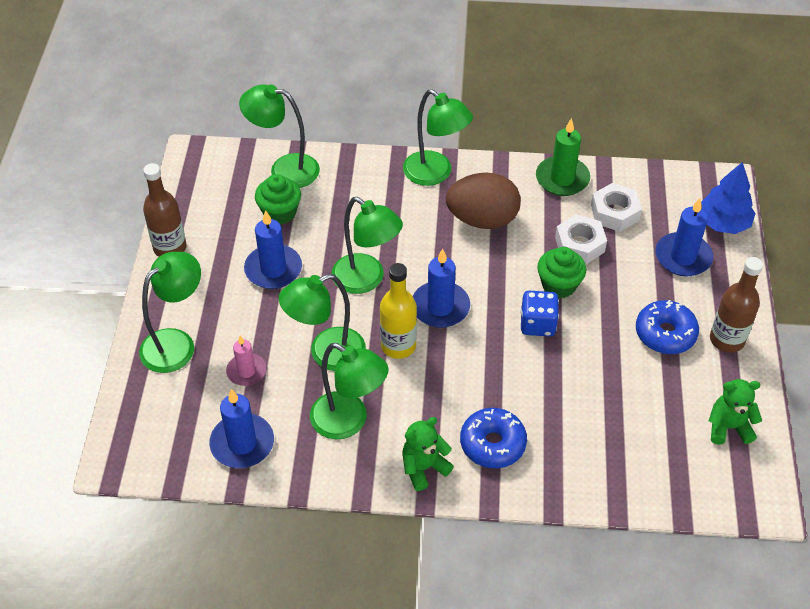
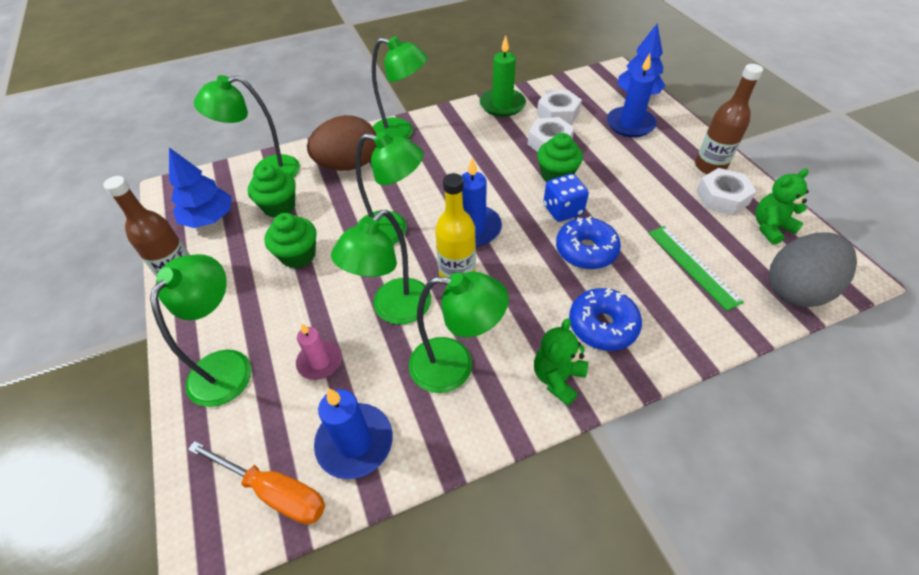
camera: 25 degrees left, 0 degrees up
(171, 451) = (275, 491): none -> orange screwdriver
(214, 200) = (209, 218): none -> blue tree
(273, 269) = (298, 255): blue candle -> green cupcake
(482, 219) = (461, 151): brown egg -> brown egg (348, 165)
(618, 429) = (693, 266): none -> green ruler
(665, 334) = (664, 179): blue donut -> blue donut (586, 250)
(696, 491) = (796, 289): none -> grey egg
(708, 377) = (722, 197): none -> white nut

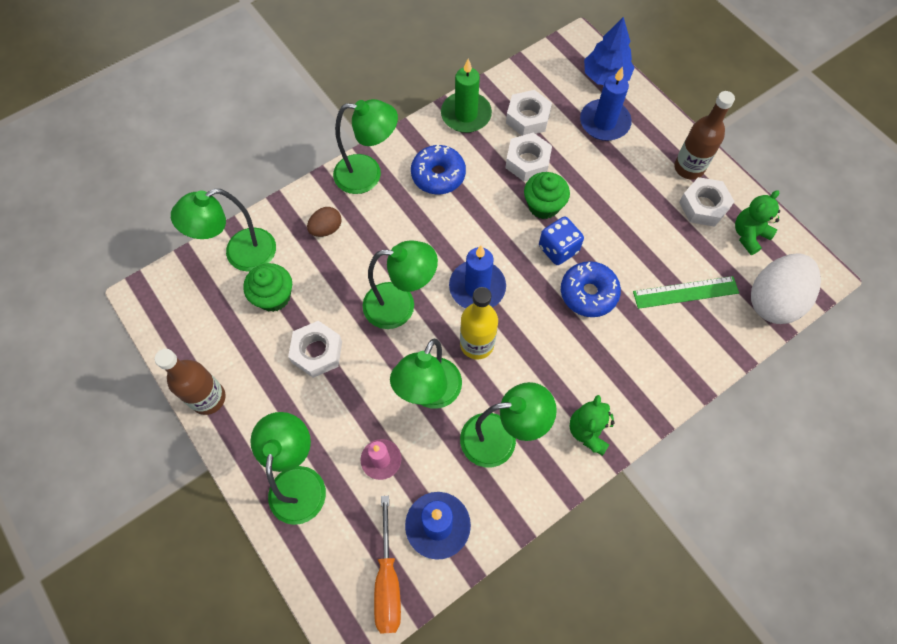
camera: 15 degrees left, 15 degrees up
(209, 218) = (206, 325): blue tree -> none
(275, 491) = (388, 581): orange screwdriver -> orange screwdriver turned 75 degrees clockwise
(298, 255) = (317, 352): green cupcake -> white nut
(348, 165) = (326, 229): brown egg -> brown egg, size x0.50
(602, 325) = (617, 372): blue donut -> blue donut (438, 175)
(693, 266) = (685, 292): green ruler -> green ruler turned 60 degrees counterclockwise
(796, 289) = (773, 300): grey egg -> white egg

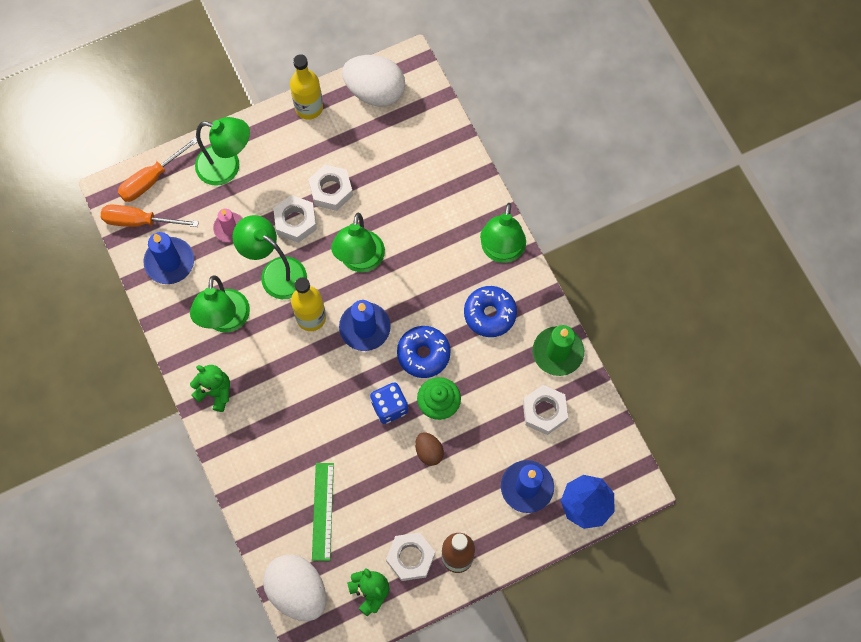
camera: 100 degrees right, 5 degrees up
(183, 327) = (375, 91): none -> white egg
(208, 398) = (309, 107): brown bottle -> yellow bottle
(240, 254) = (435, 138): green lamp -> none
(274, 297) = (389, 161): green cupcake -> none
(326, 229) = (448, 209): brown egg -> brown egg (429, 452)
(326, 579) = (151, 179): none -> orange screwdriver
(527, 161) = (491, 400): white nut -> white nut (295, 221)
(588, 293) = (339, 423): blue donut -> blue donut (423, 354)

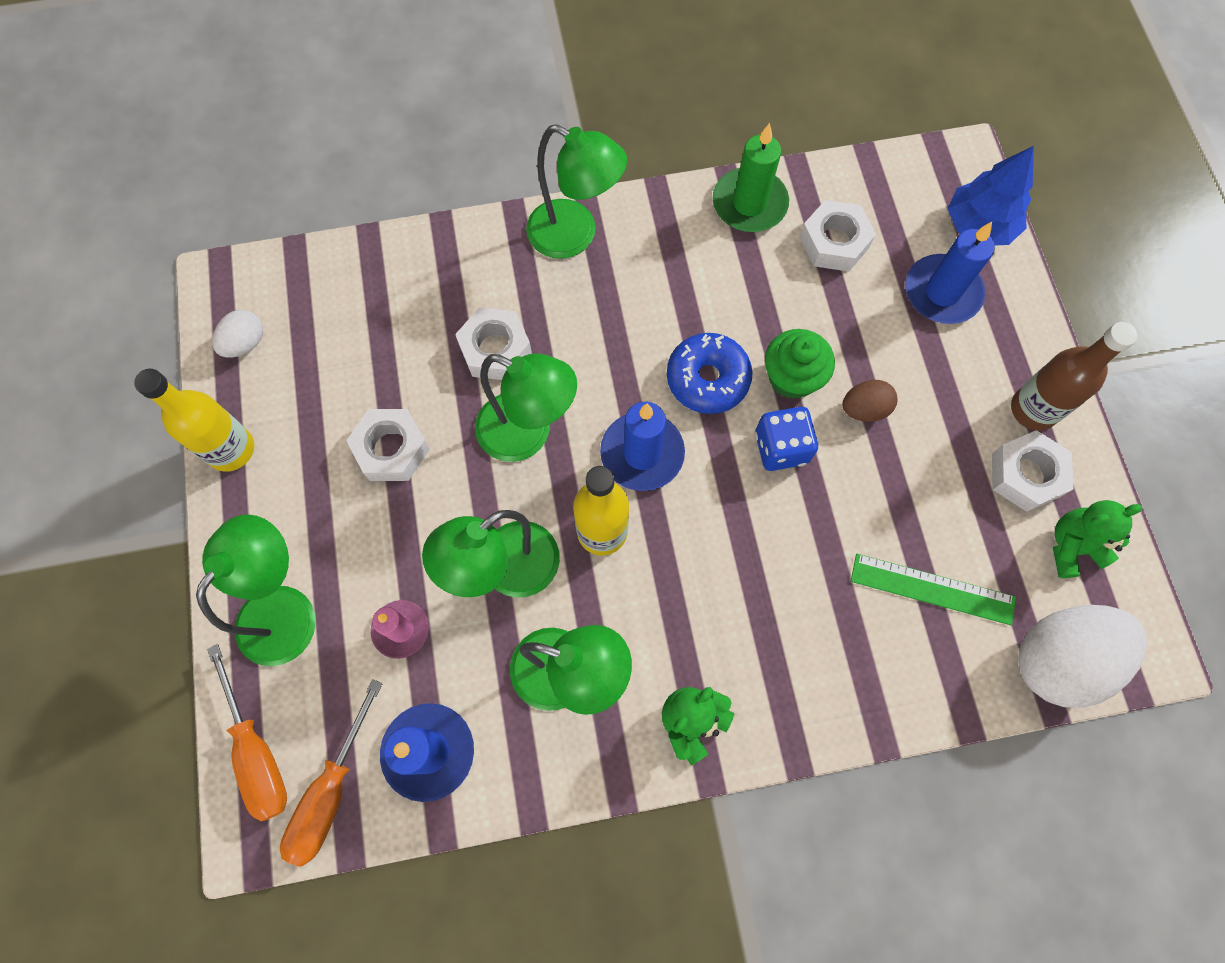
camera: 75 degrees left, 0 degrees up
(295, 221) = (426, 517): white nut -> white nut (495, 349)
(375, 91) = (245, 343): white egg -> white egg, size x0.50
(490, 314) = (668, 274): blue donut -> none

